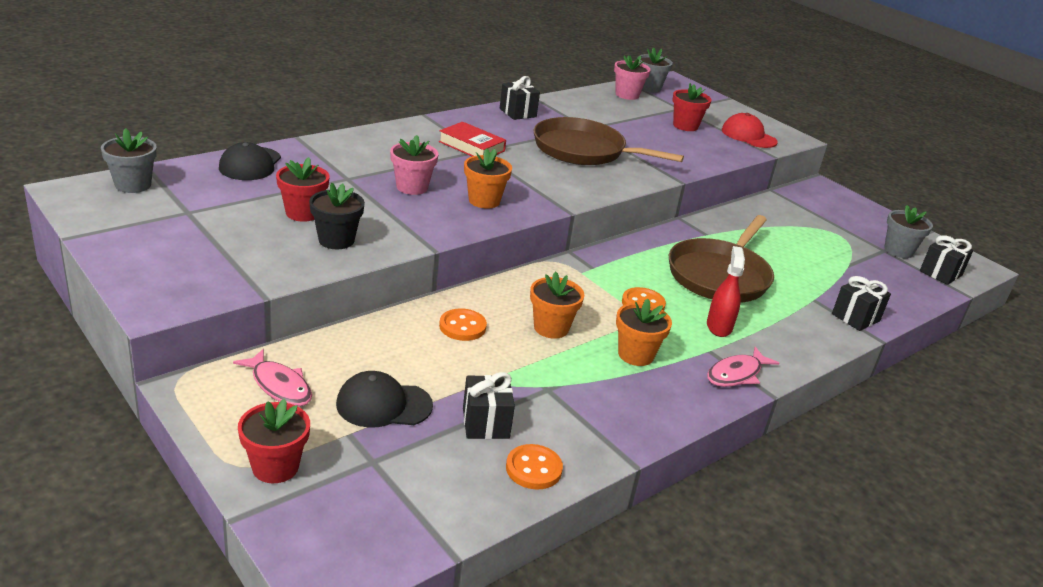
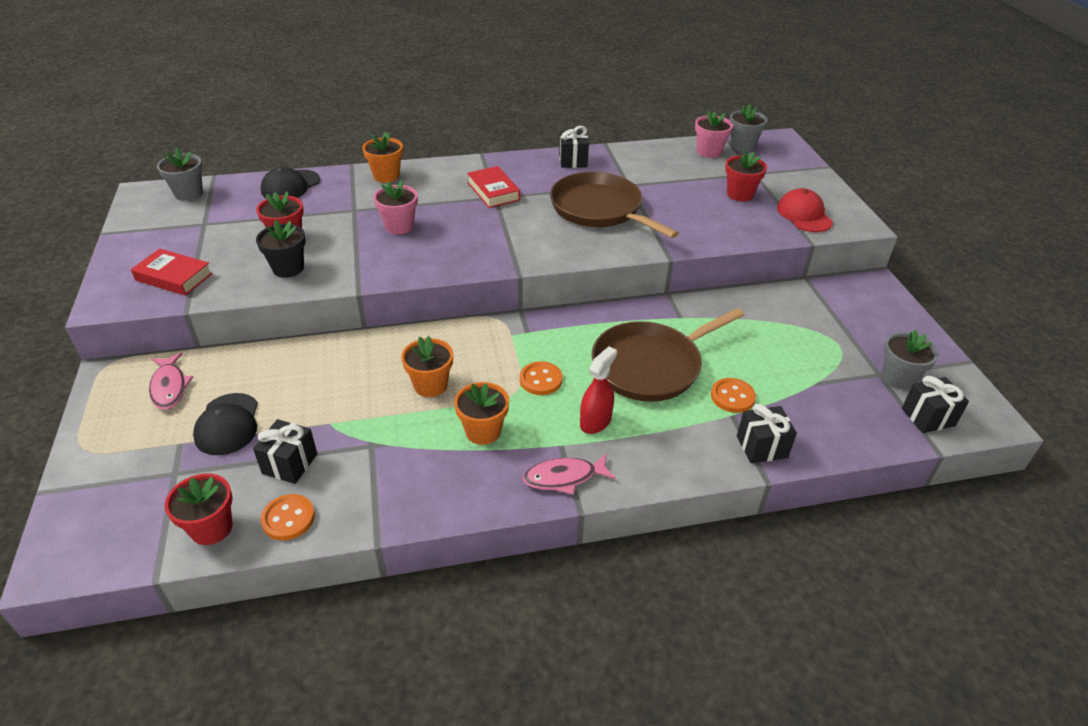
camera: 30 degrees right, 10 degrees up
(212, 268) = (174, 277): none -> red book
(275, 467) = (105, 457): red flower pot -> red flower pot (211, 528)
(383, 405) = (228, 424): black cap -> black cap turned 120 degrees counterclockwise
(462, 326) = (355, 366): orange button -> orange button (732, 397)
(484, 201) = (450, 249): orange flower pot -> orange flower pot (386, 176)

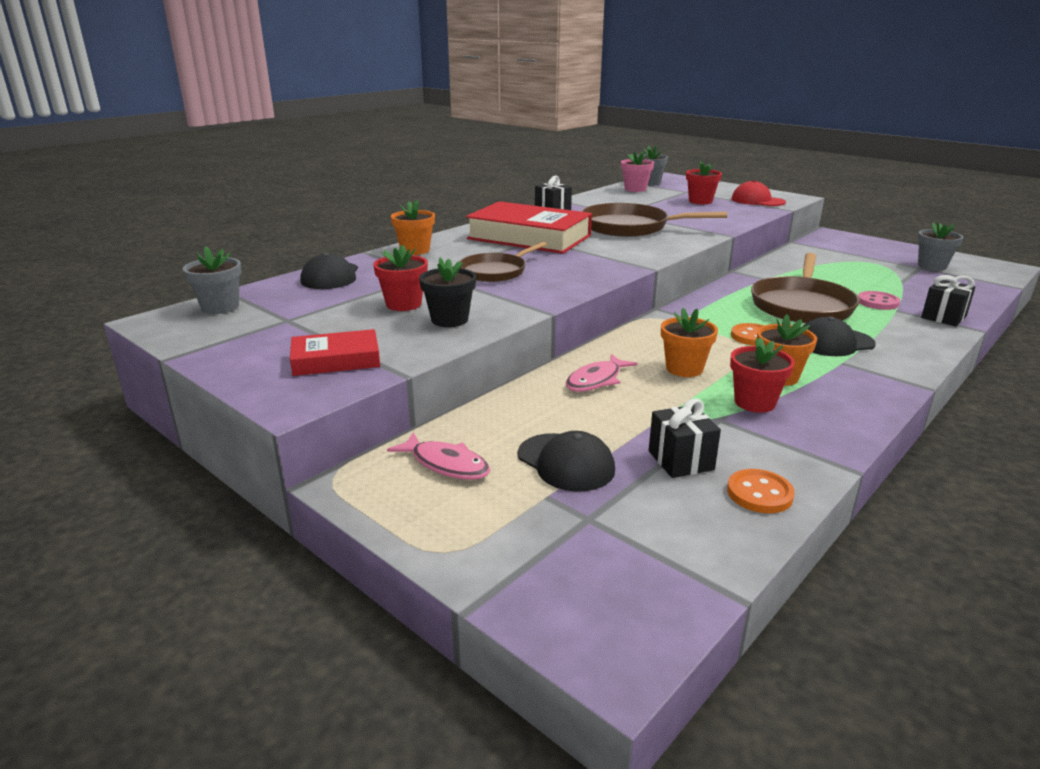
camera: 35 degrees left, 15 degrees down
(211, 528) = (711, 535): red flower pot -> red flower pot (754, 402)
(399, 226) = (495, 271): pink flower pot -> brown pan
(493, 191) = (529, 237): red book -> red book, size x1.94
(564, 477) = (882, 377): pink fish -> pink fish (596, 380)
(595, 421) = (834, 343): red spray bottle -> black cap
(732, 397) = (877, 302): orange button -> pink button
(928, 417) = (981, 276): black gift -> none

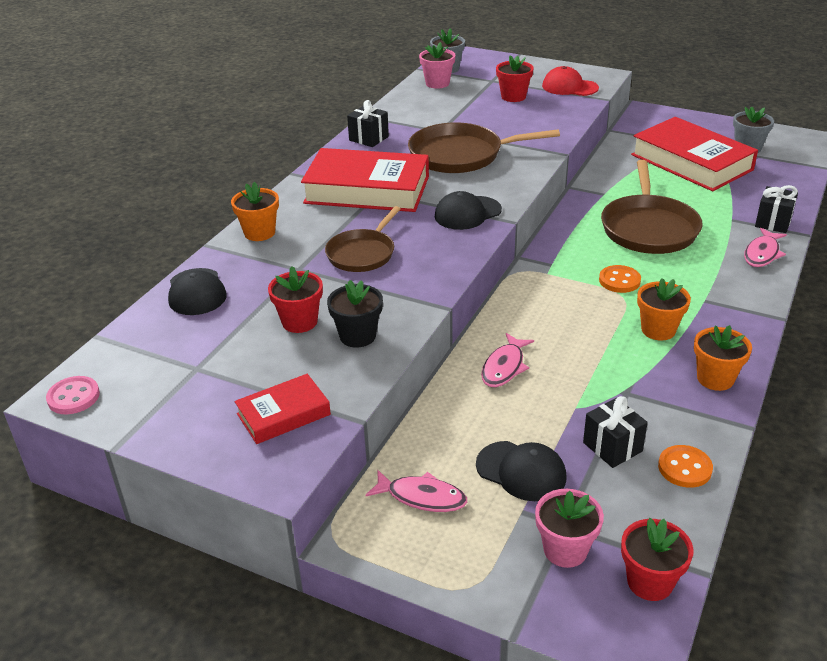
camera: 15 degrees left, 10 degrees up
(220, 307) = (113, 363): grey flower pot -> none
(576, 540) = (565, 550): none -> pink flower pot
(684, 369) = (575, 336): orange flower pot -> orange flower pot (715, 378)
(754, 402) = (648, 366): red flower pot -> red flower pot (650, 582)
(834, 343) = (691, 275): black cap -> black cap (467, 213)
(867, 269) = (691, 162): none -> red book
(877, 302) = (713, 211): pink button -> pink button (73, 397)
(923, 337) = (762, 254): none -> pink fish

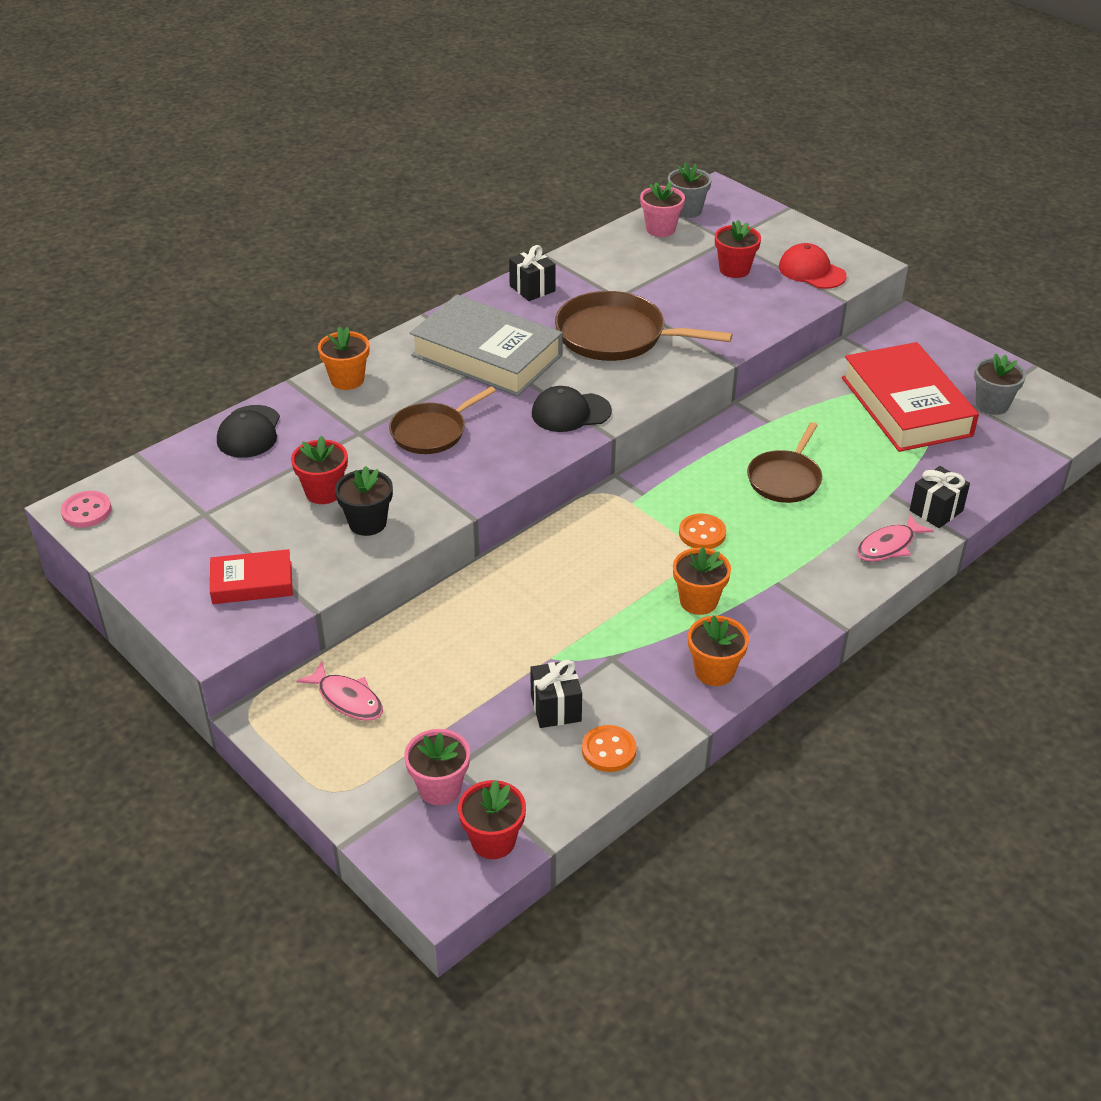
camera: 20 degrees right, 5 degrees up
(367, 189) = (487, 355): red book -> grey book
(504, 367) = (512, 595): pink fish -> none
(521, 471) = (453, 704): black cap -> none
(649, 228) = (785, 479): brown pan -> brown pan, size x0.64

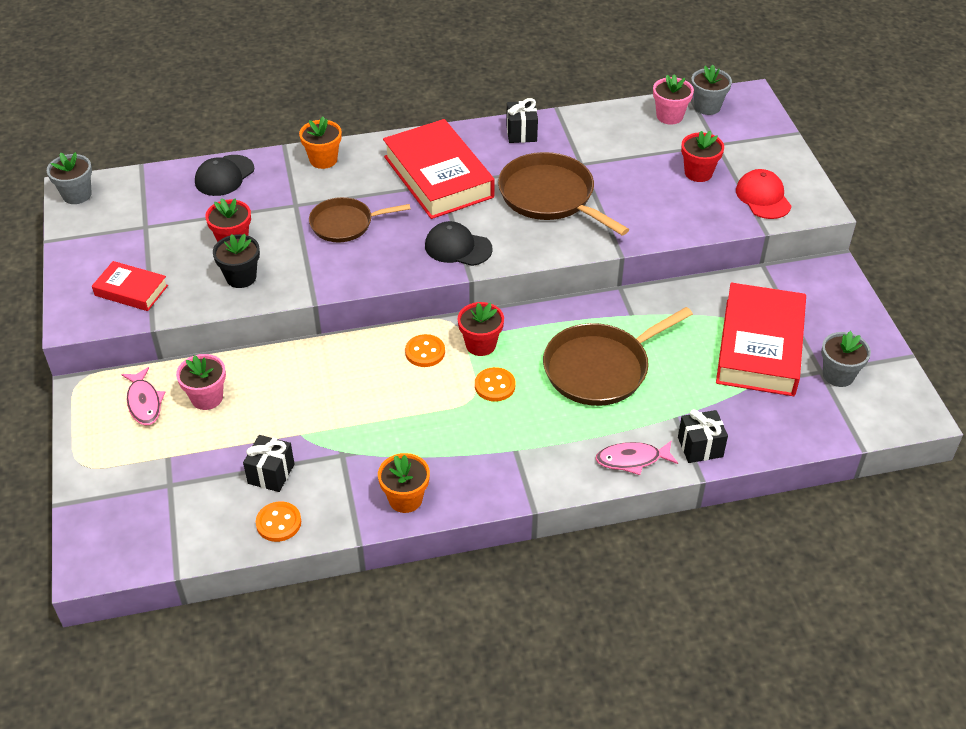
camera: 30 degrees right, 5 degrees up
(86, 511) = (77, 195): pink button -> grey flower pot
(440, 788) = (147, 495): pink flower pot -> pink flower pot (207, 398)
(487, 355) = (438, 177): grey book -> red book
(493, 841) = (147, 550): red flower pot -> red flower pot (480, 345)
(604, 530) = (425, 352): none -> orange button
(698, 601) = (443, 439): orange flower pot -> none
(785, 479) = (600, 368): brown pan -> brown pan, size x1.57

